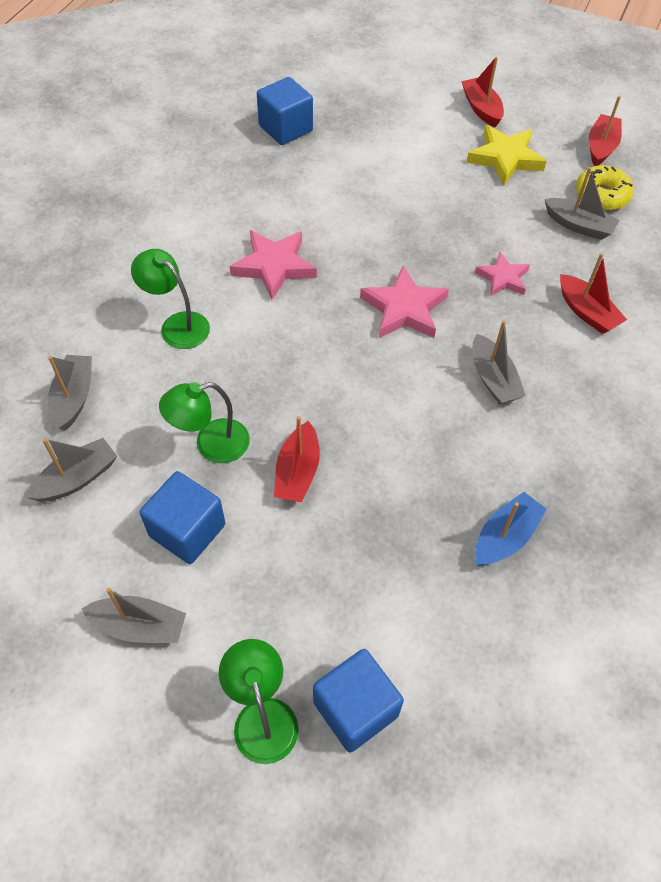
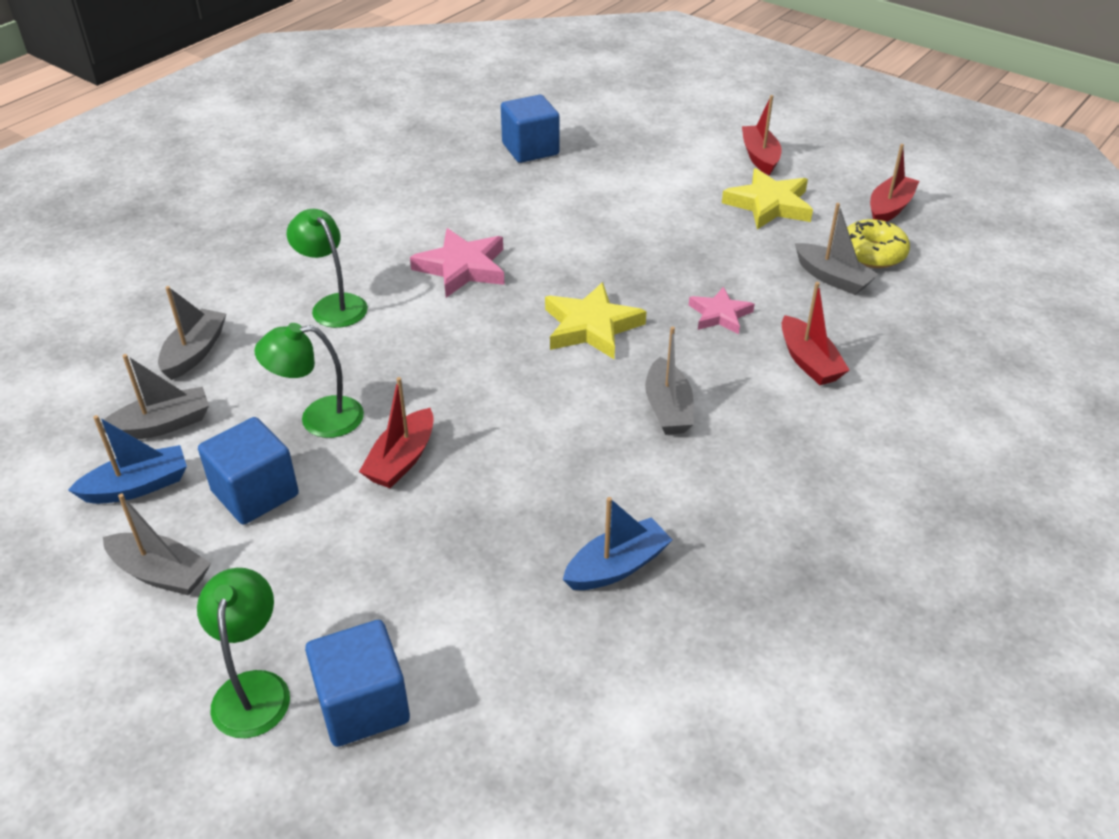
camera: 15 degrees right, 15 degrees down
(82, 545) = (137, 486): none -> blue boat
(404, 309) = (591, 327): pink star -> yellow star

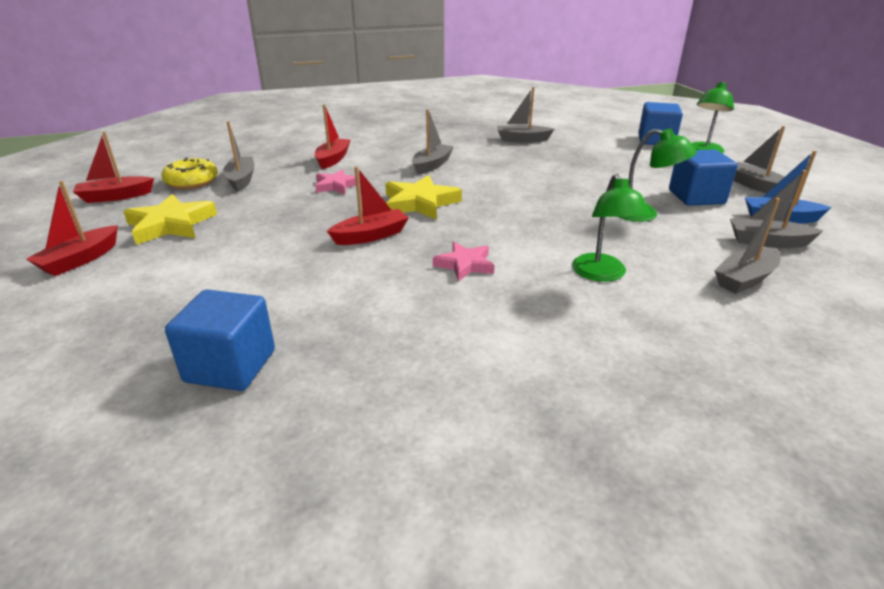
camera: 145 degrees left, 10 degrees down
(402, 460) = (598, 186): red boat -> red boat (371, 236)
(462, 268) = (465, 265): pink star -> pink star, size x0.64
(617, 566) = (522, 140): blue boat -> grey boat

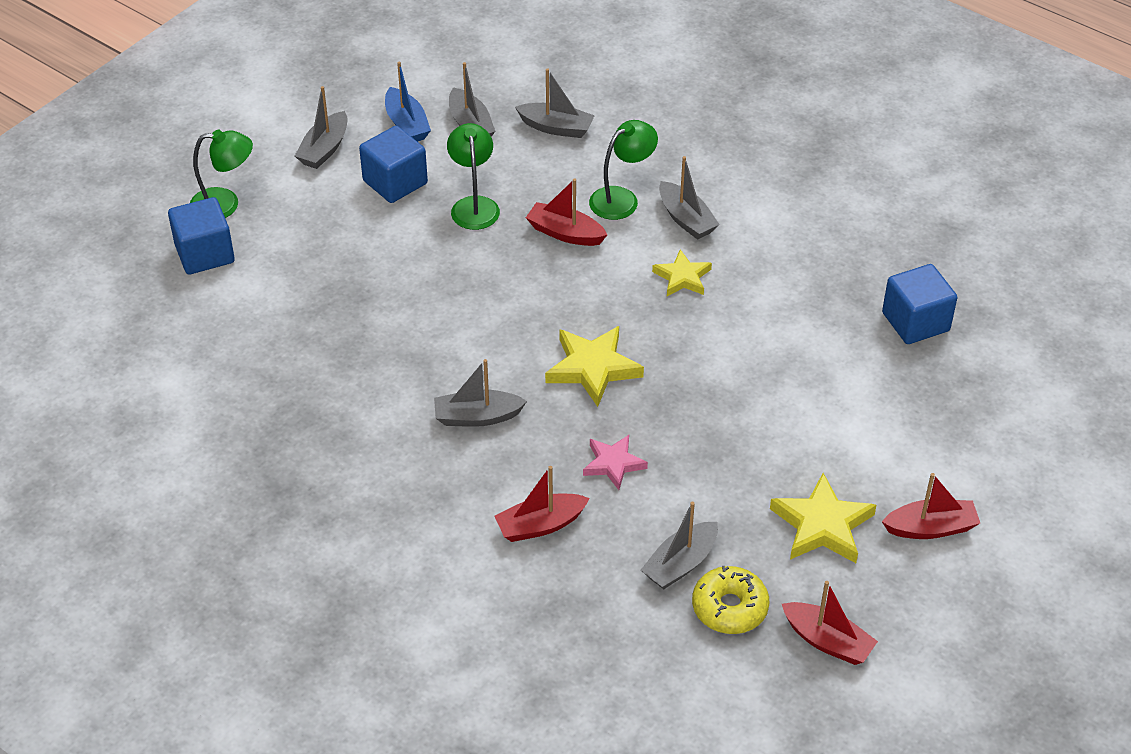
camera: 125 degrees left, 15 degrees up
(371, 236) = (694, 362): red boat -> red boat (565, 233)
(465, 265) = (682, 277): pink star -> yellow star
(522, 140) = (302, 378): grey boat -> grey boat (686, 219)

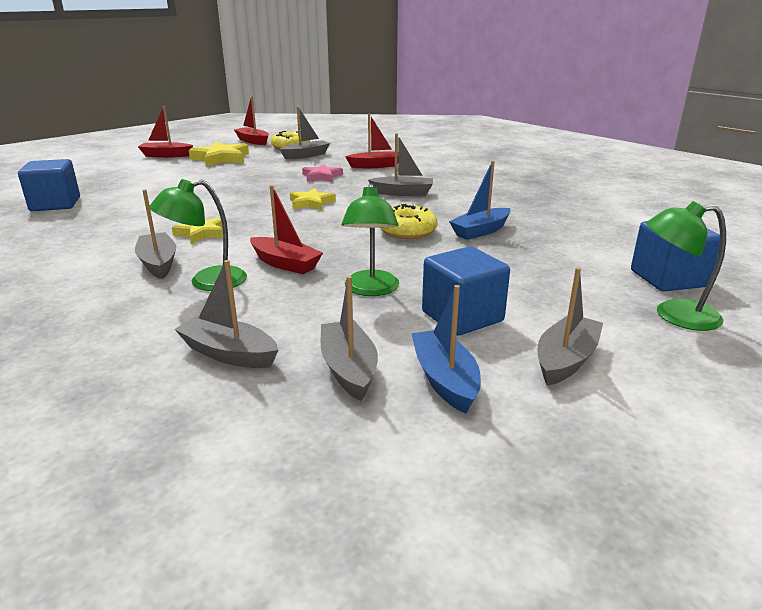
camera: 170 degrees left, 20 degrees down
(373, 321) = (480, 231): none -> blue boat
(456, 310) = (407, 231): none -> yellow donut
(592, 368) = (311, 203): yellow star -> yellow star, size x0.64

